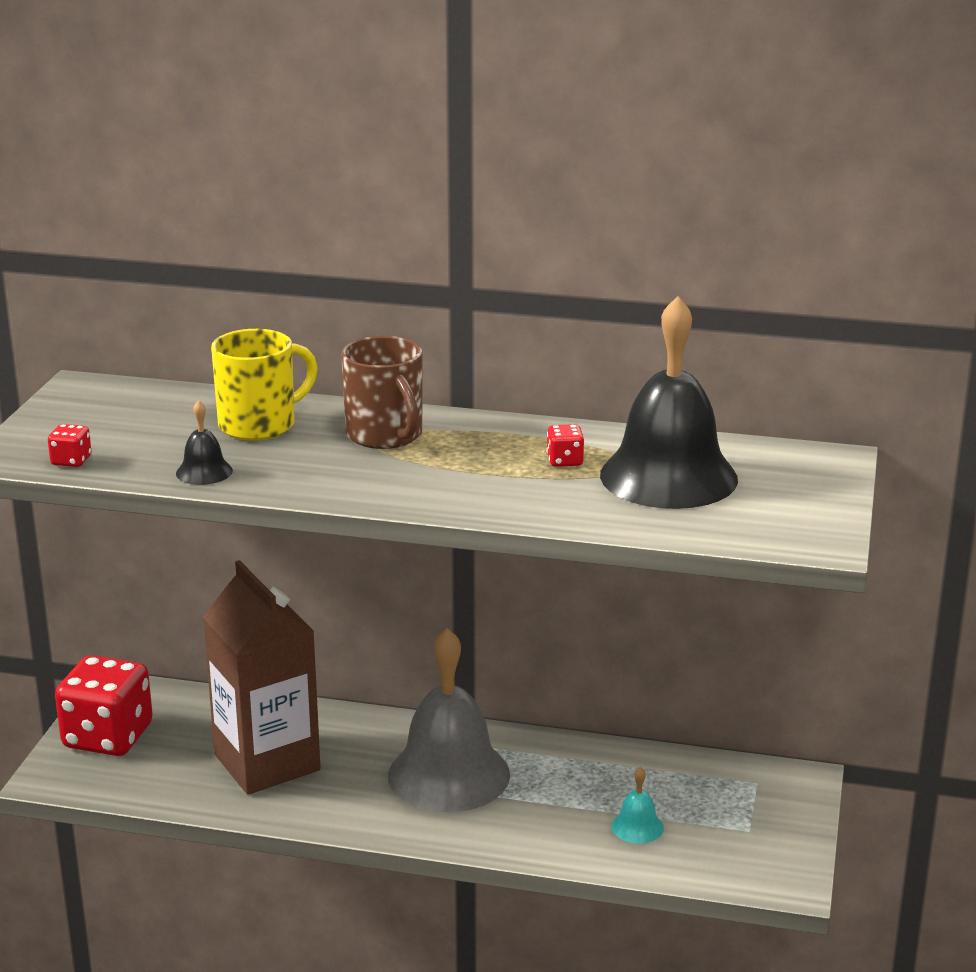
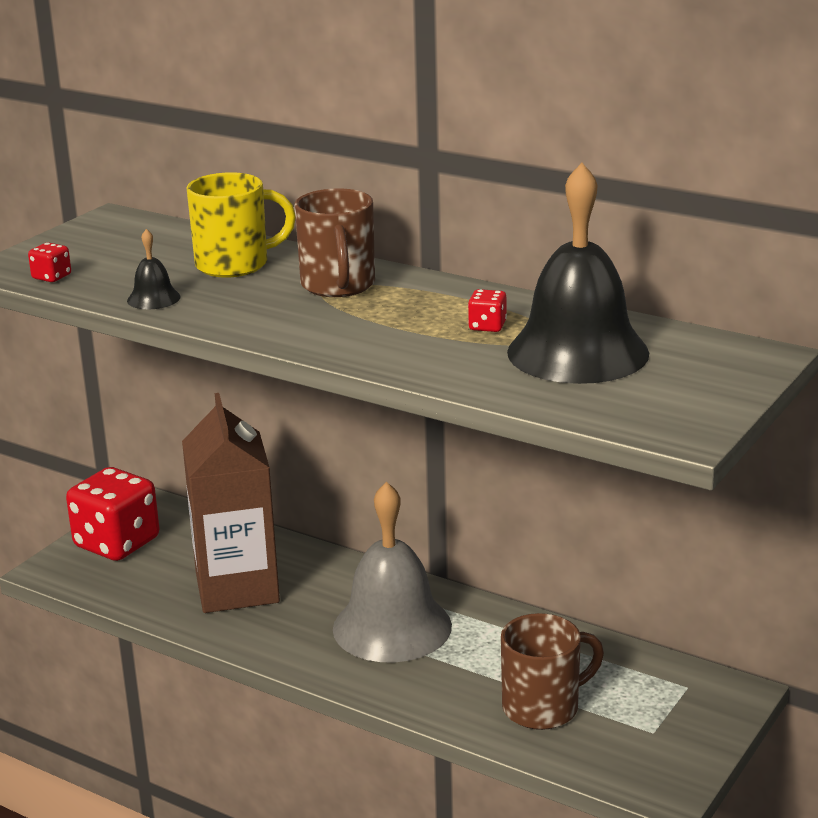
camera: 20 degrees right, 0 degrees up
(637, 827) = (543, 707): turquoise bell -> brown mug

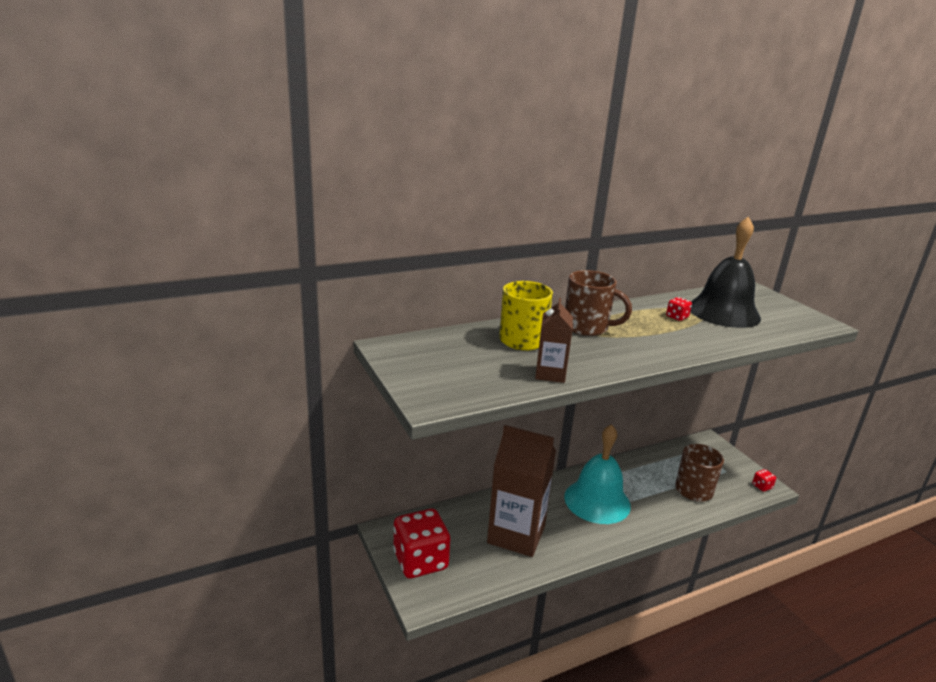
camera: 60 degrees left, 0 degrees up
(51, 277) = (471, 392): red dice -> red dice (762, 486)
(153, 298) = (550, 374): black bell -> brown carton
(392, 627) = (597, 501): grey bell -> turquoise bell

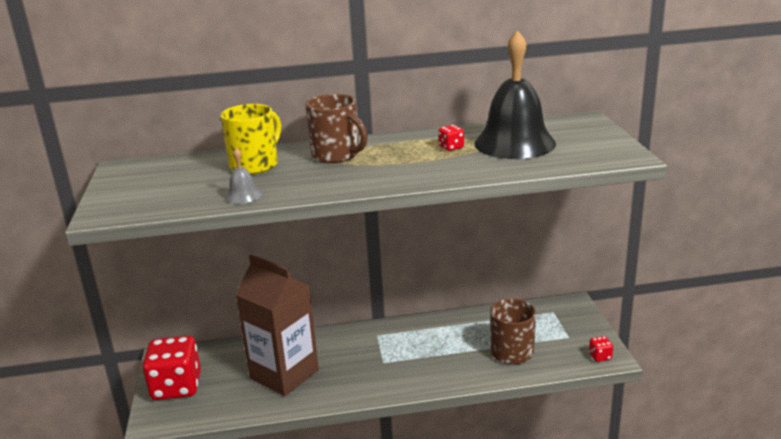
camera: 20 degrees right, 0 degrees up
(550, 374) = (243, 195): brown carton -> grey bell
(597, 501) = (393, 352): turquoise bell -> none

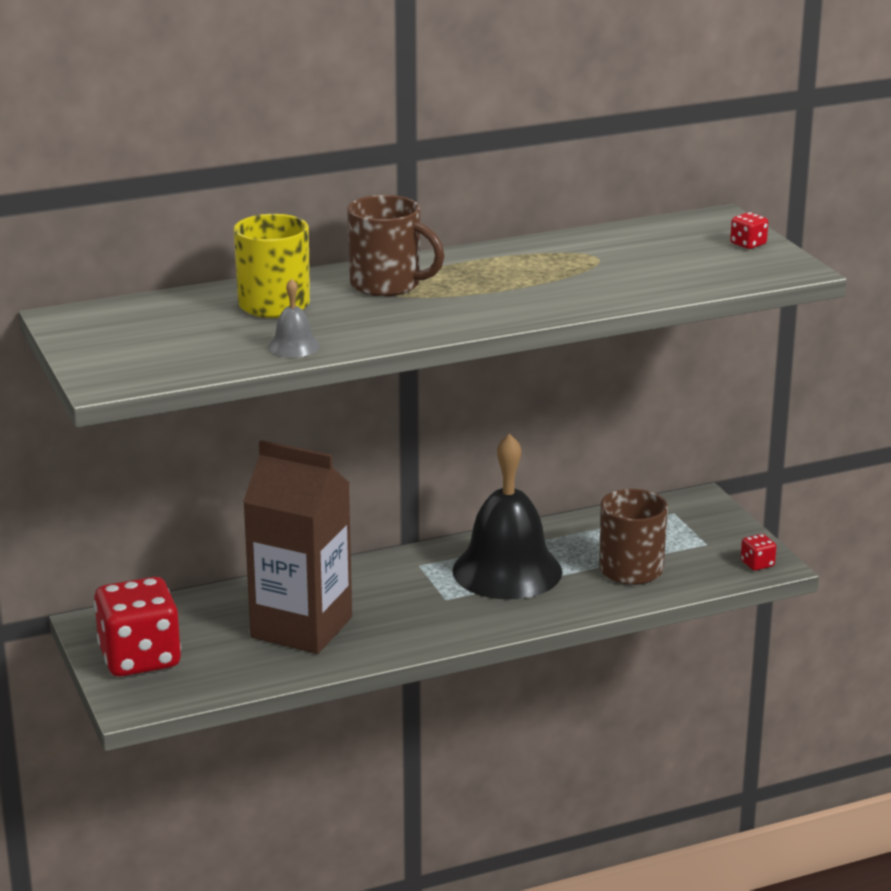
camera: 15 degrees left, 0 degrees up
(451, 147) = (547, 266): red dice -> red dice (748, 244)
(514, 143) = (634, 257): black bell -> black bell (507, 571)

